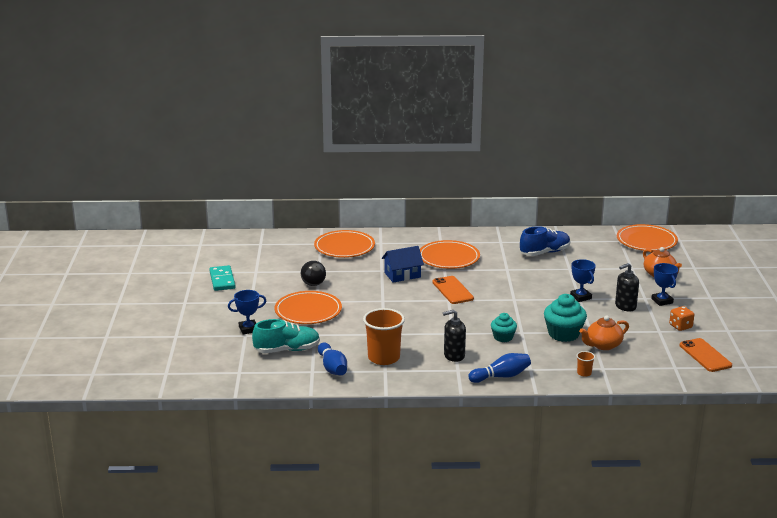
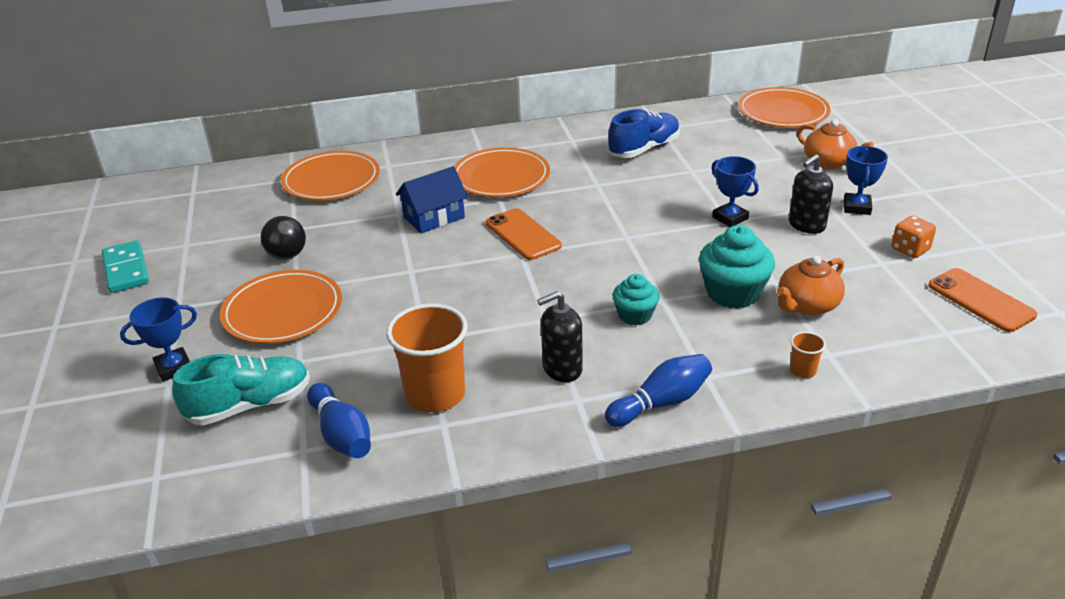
camera: 10 degrees left, 10 degrees up
(662, 301) = (856, 207): blue trophy -> blue trophy turned 45 degrees clockwise

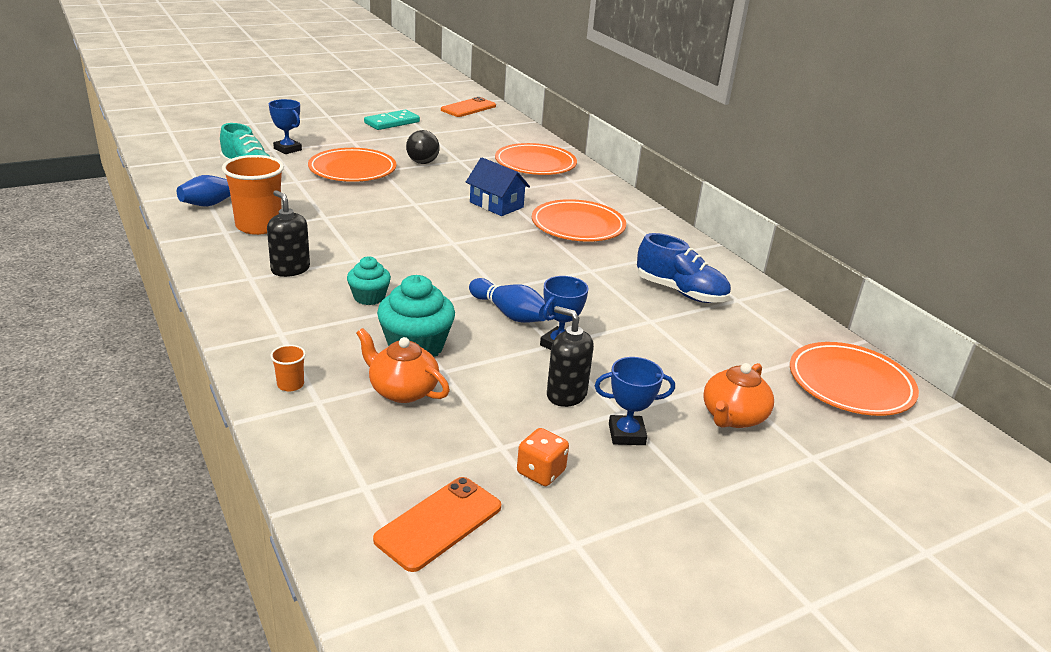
camera: 70 degrees right, 5 degrees down
(523, 235) = (483, 241): orange phone -> orange phone (468, 108)
(661, 403) = (245, 313): blue bowling pin -> blue bowling pin (509, 313)

